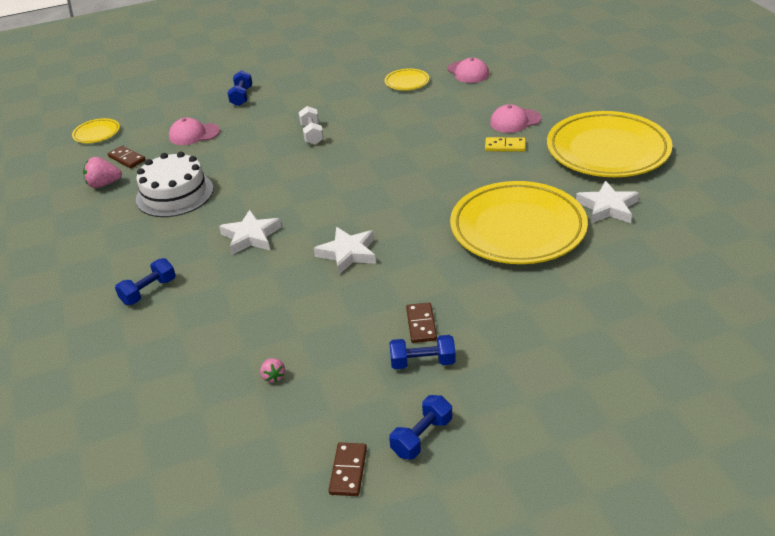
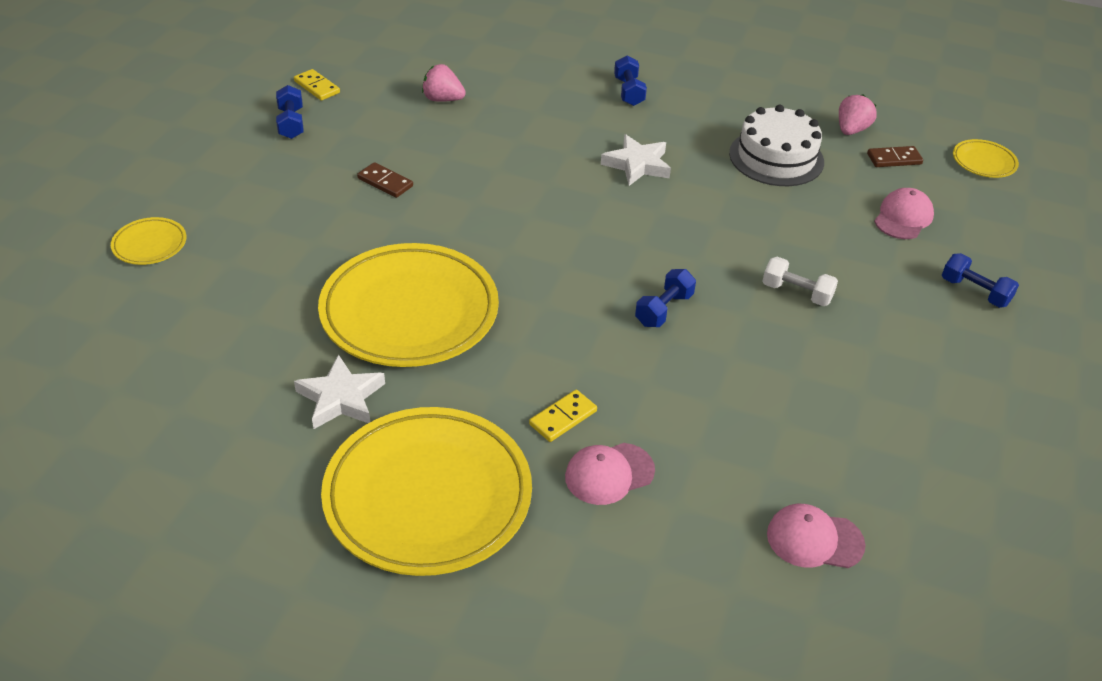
camera: 125 degrees right, 5 degrees up
(273, 376) = (442, 99): pink strawberry -> pink strawberry, size x1.68
(348, 253) = (531, 198): white star -> none
(348, 471) = (317, 87): brown domino -> yellow domino
(407, 82) = (853, 453): yellow plate -> yellow plate (150, 245)
(423, 362) = (348, 160): blue dumbbell -> blue dumbbell (663, 309)
(515, 121) = (609, 474): pink cap -> pink cap turned 135 degrees counterclockwise

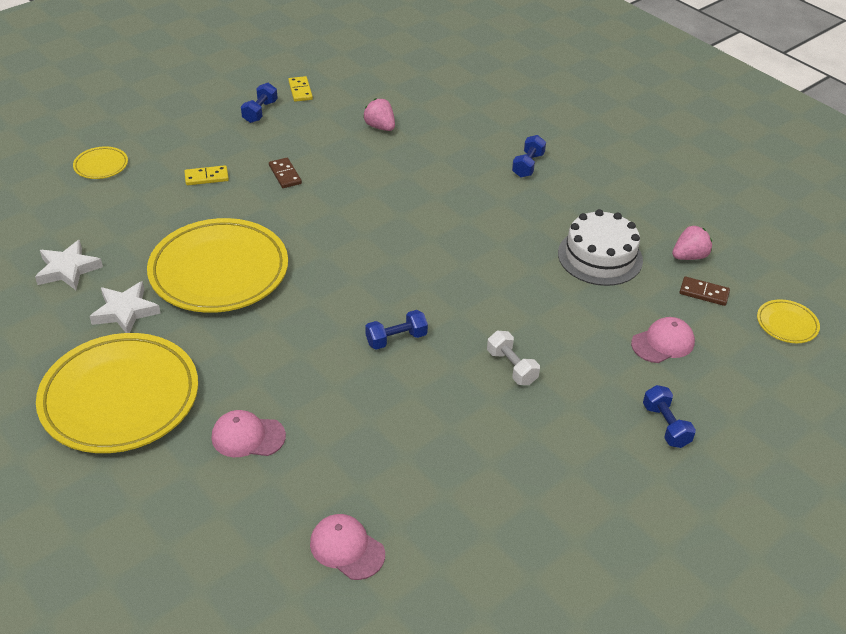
camera: 30 degrees right, 0 degrees up
(563, 418) = (253, 385): yellow domino -> yellow domino (206, 177)
(637, 164) = (480, 224): white star -> white star (68, 269)

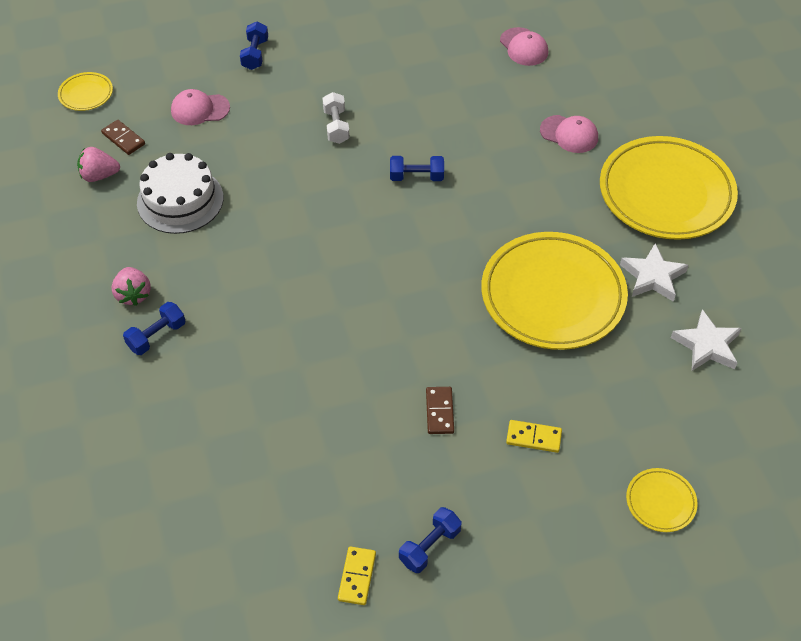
camera: 155 degrees left, 10 degrees up
(380, 127) = (287, 460): pink strawberry -> pink strawberry (133, 294)

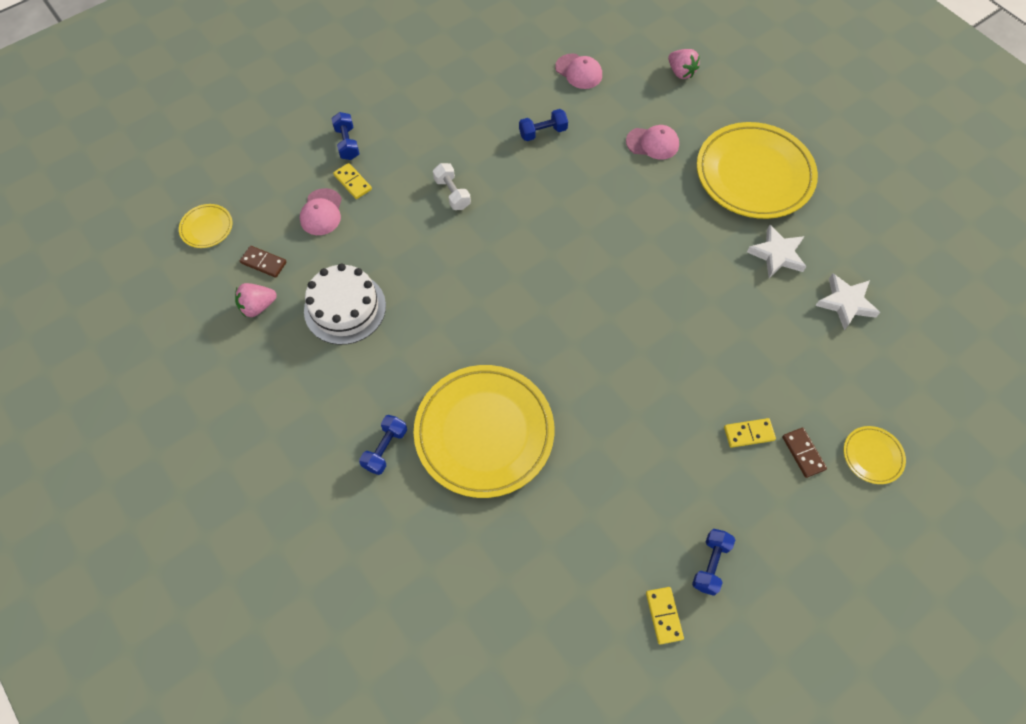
camera: 20 degrees left, 10 degrees up
(133, 294) = (345, 415): pink strawberry -> pink strawberry (681, 72)
(200, 109) = (321, 212): pink cap -> pink cap turned 60 degrees counterclockwise
(243, 90) = (353, 182): none -> yellow domino
(416, 177) = (544, 221): blue dumbbell -> blue dumbbell (543, 132)
(439, 411) = (662, 436): brown domino -> brown domino (803, 453)
(553, 295) = (706, 297): yellow plate -> yellow plate (484, 433)

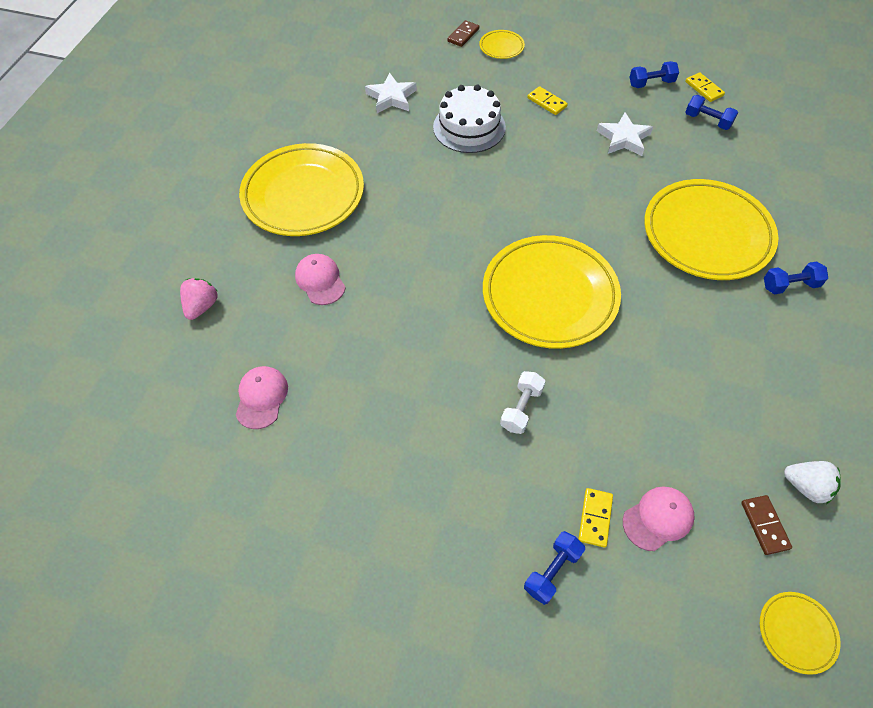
camera: 125 degrees left, 5 degrees down
(258, 306) = (806, 486): pink strawberry -> white strawberry
(345, 308) = (724, 407): white cake -> white cake (469, 127)
(523, 271) = (549, 295): none -> yellow plate
(543, 132) = (376, 378): blue dumbbell -> blue dumbbell (707, 121)
(663, 615) = (704, 89): yellow domino -> yellow domino turned 75 degrees counterclockwise
(777, 254) = (379, 148): white star -> white star (623, 138)
(803, 453) = (533, 74): brown domino -> brown domino (463, 35)

